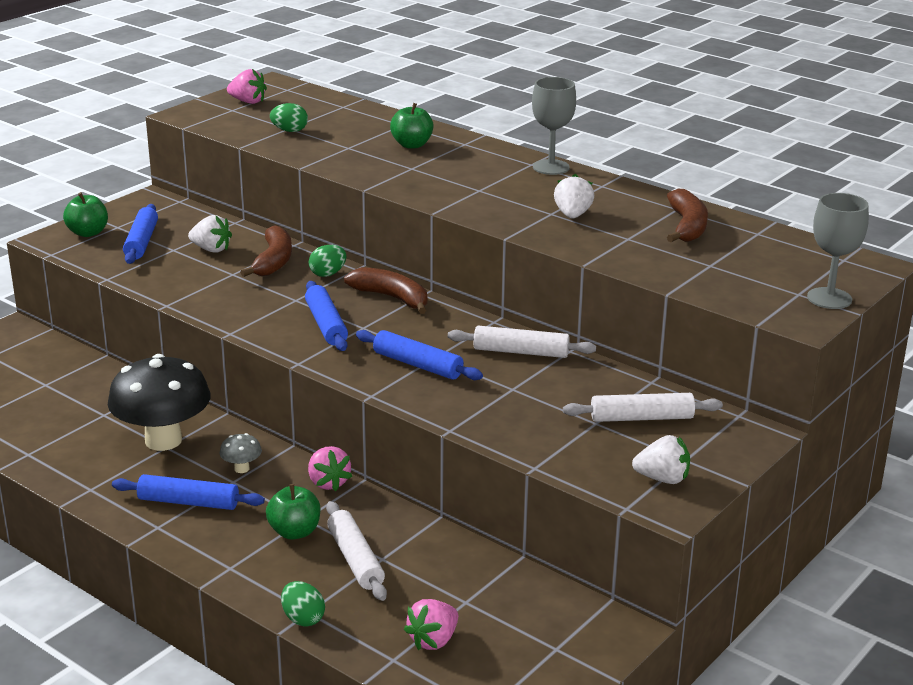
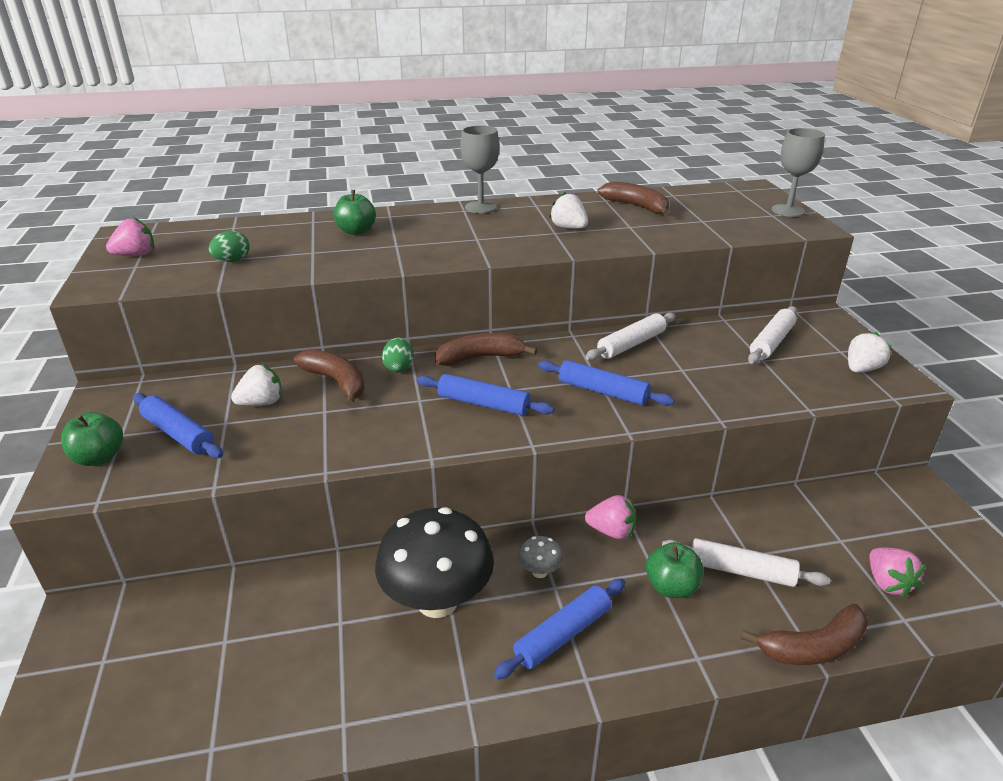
camera: 50 degrees left, 5 degrees up
(303, 619) = (813, 647): green egg -> brown banana
(417, 365) = (602, 392): blue rolling pin -> blue rolling pin turned 45 degrees clockwise

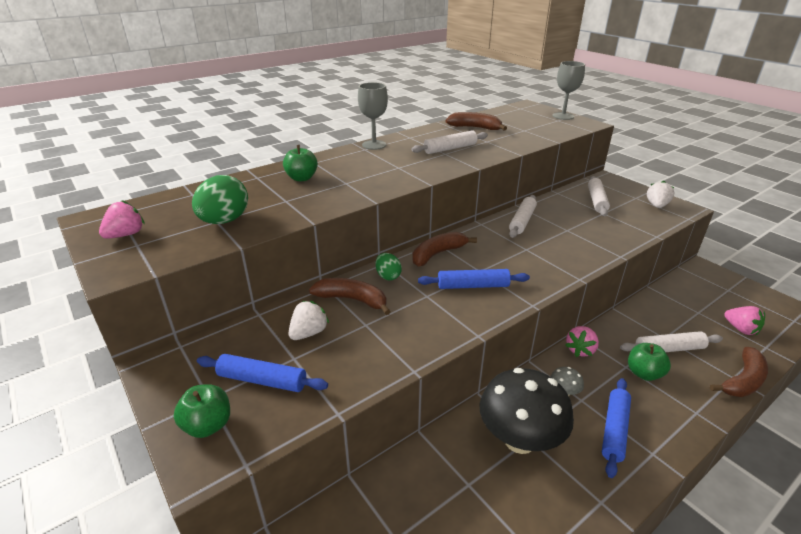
camera: 25 degrees left, 0 degrees up
(232, 260) = (224, 221): green egg -> green egg, size x1.73
(568, 228) = (450, 149): white strawberry -> white rolling pin
(602, 392) = (537, 256): blue rolling pin -> none
(611, 531) = (580, 350): pink strawberry -> pink strawberry turned 135 degrees clockwise

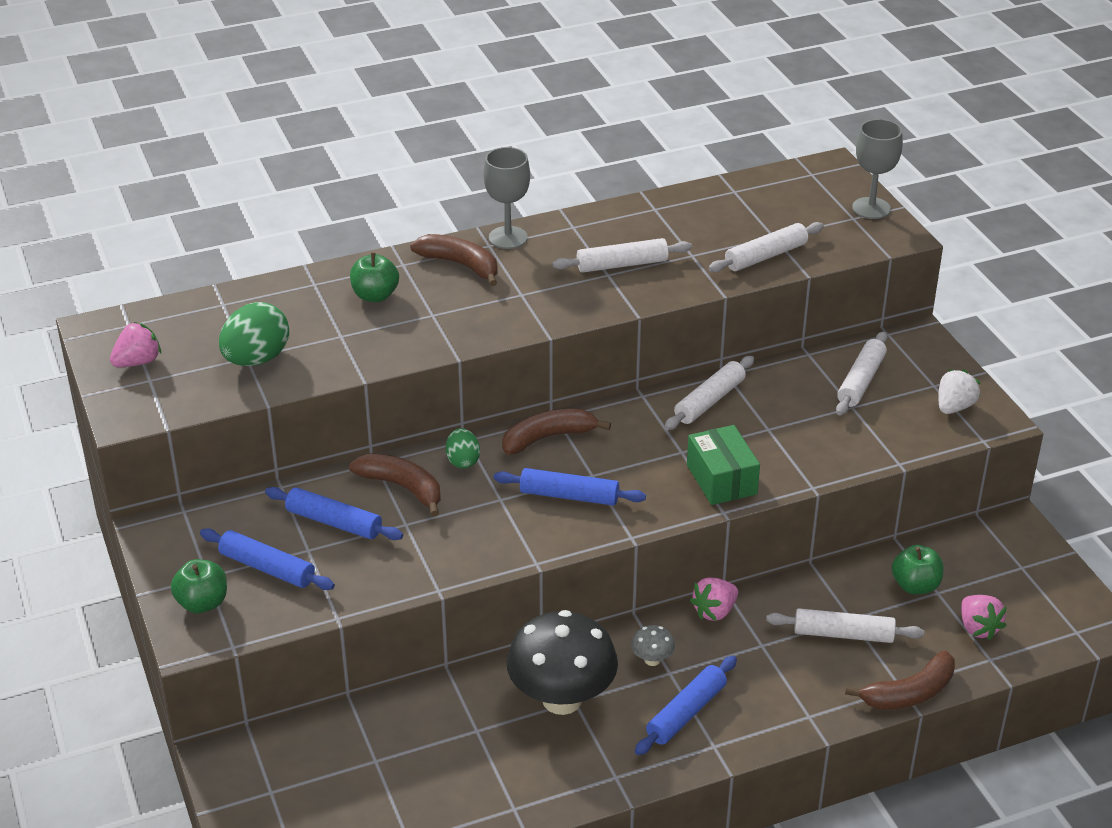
camera: 15 degrees right, 5 degrees up
(309, 333) = (334, 522): white strawberry -> blue rolling pin
(475, 128) = (694, 218): brown banana -> brown banana (460, 265)
(528, 137) = (766, 256): none -> white rolling pin
(563, 260) = (721, 479): none -> green box
(643, 373) = (779, 658): green apple -> green apple (915, 586)

